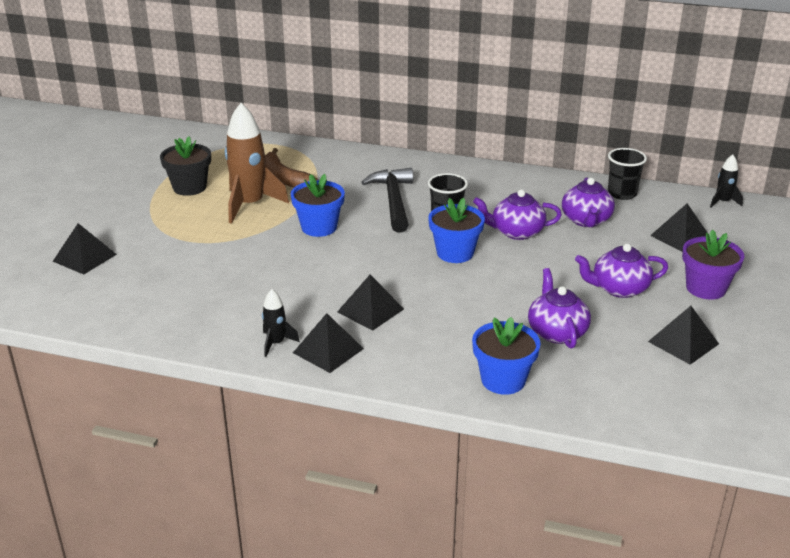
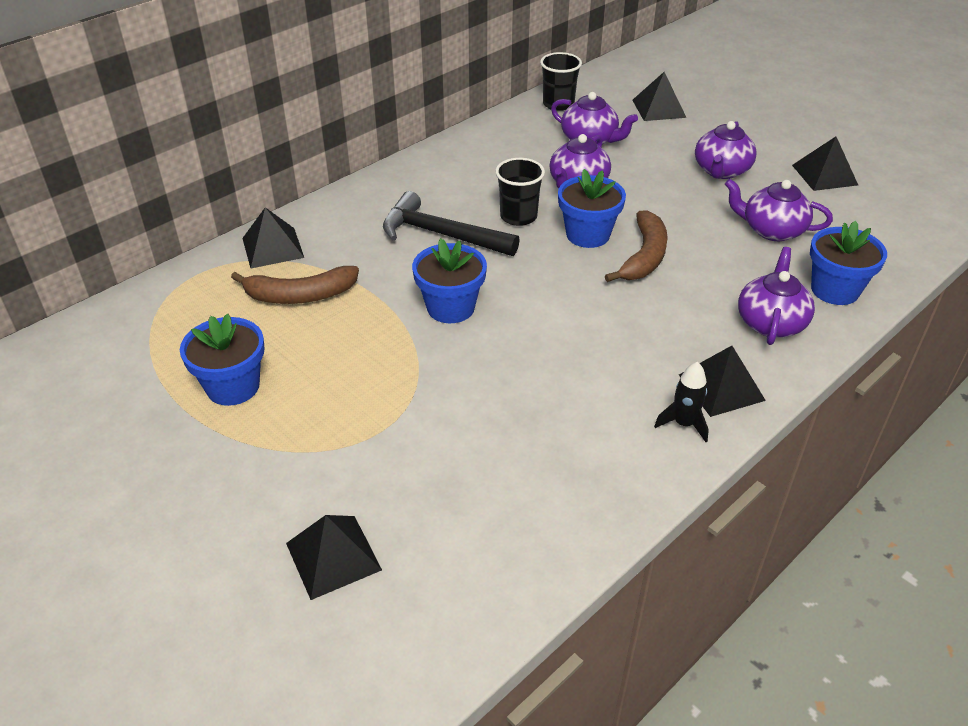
camera: 60 degrees left, 10 degrees up
(189, 187) = (233, 386): black flower pot -> blue flower pot
(250, 205) = (340, 345): brown rocket -> none
(370, 310) = (660, 329): black pyramid -> black pyramid (273, 247)
(426, 357) = (771, 322): none -> purple teapot
(453, 282) = (644, 256): none -> brown banana
(705, 288) = (749, 131): purple flower pot -> none
(723, 202) = (617, 67): black rocket -> none

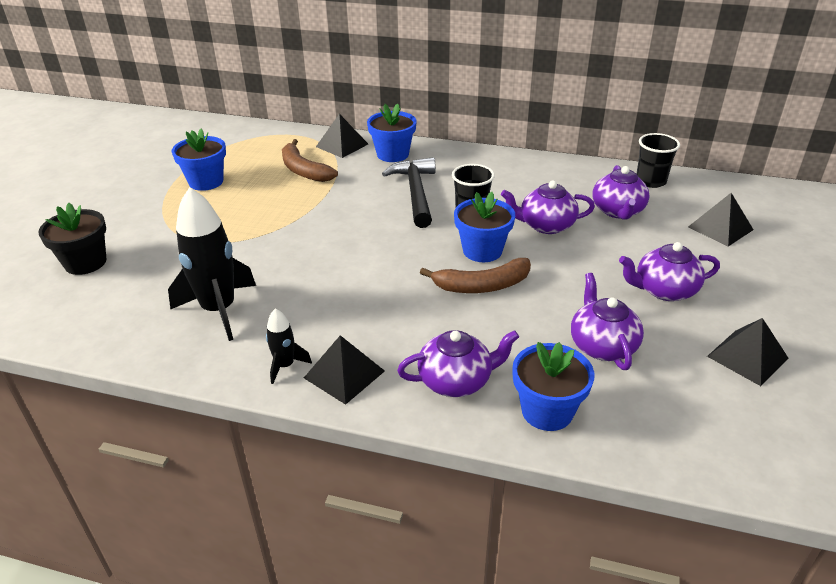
camera: 60 degrees right, 5 degrees down
(333, 556) = (85, 262): black pyramid -> black flower pot
(450, 307) = (338, 223): blue flower pot -> blue flower pot (393, 154)
(549, 449) = (219, 310): none -> black rocket

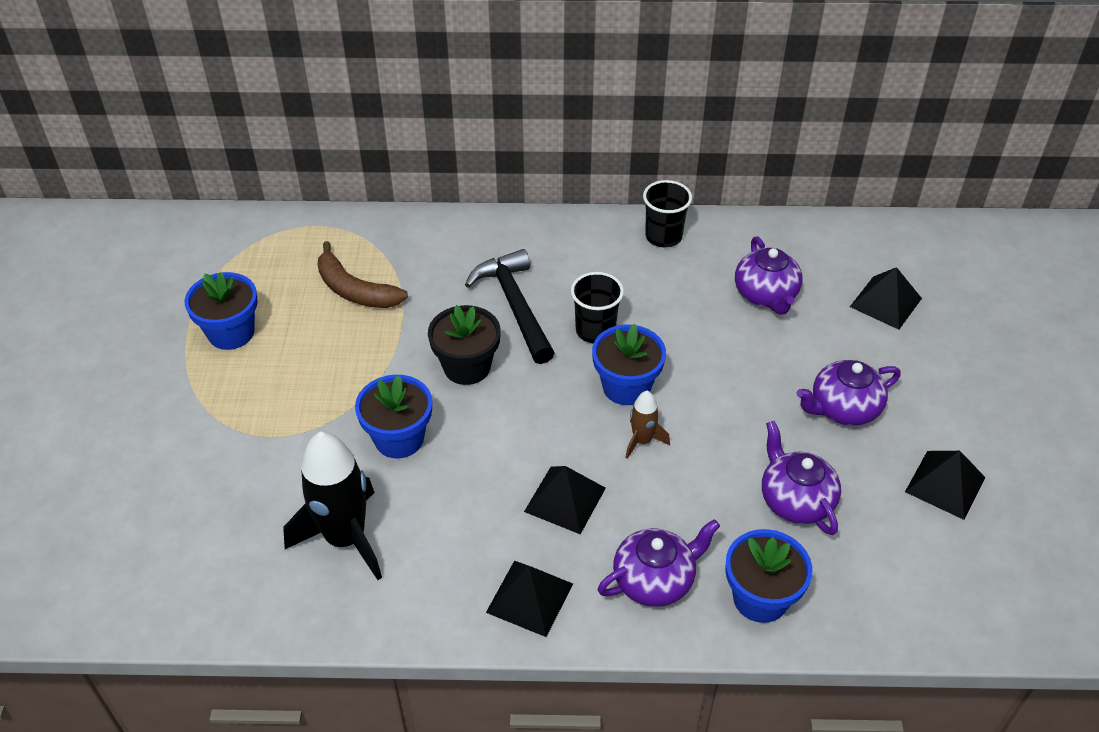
camera: 15 degrees left, 10 degrees up
(85, 262) = (136, 499): black flower pot -> black flower pot (467, 367)
(285, 366) = (459, 600): black rocket -> none
(342, 145) = (388, 236): black pyramid -> black pyramid (565, 499)
(393, 154) = (462, 242): blue flower pot -> blue flower pot (399, 438)
(482, 286) = (642, 441): brown banana -> brown rocket
(545, 225) = (688, 333): purple teapot -> none
(650, 181) = (793, 238): black cup -> black cup (663, 236)

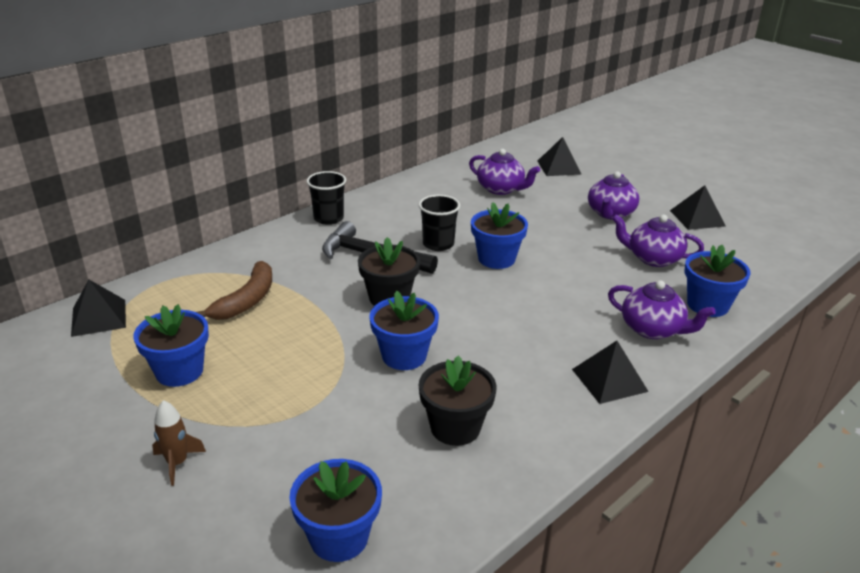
camera: 45 degrees left, 15 degrees down
(162, 561) = (339, 537): none -> blue flower pot
(345, 538) = (455, 427): black rocket -> black flower pot
(354, 290) = (246, 300): brown banana -> brown banana turned 60 degrees counterclockwise
(565, 499) = (550, 324): black pyramid -> black pyramid (99, 317)
(642, 441) = (544, 276): brown rocket -> brown rocket (177, 463)
(655, 580) = (653, 329): purple teapot -> purple teapot turned 105 degrees clockwise
(663, 236) = (408, 189): black cup -> black cup (328, 218)

